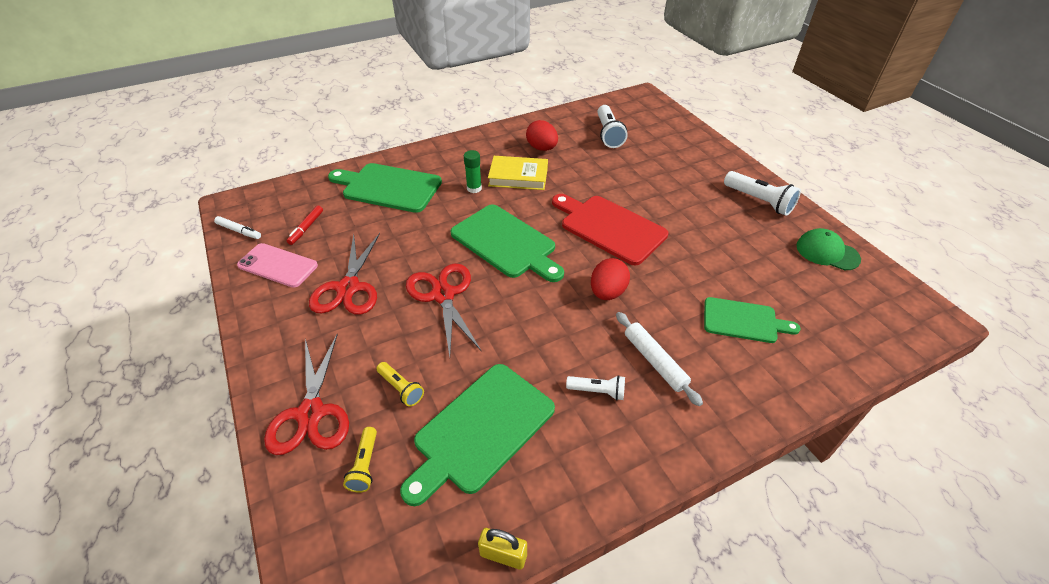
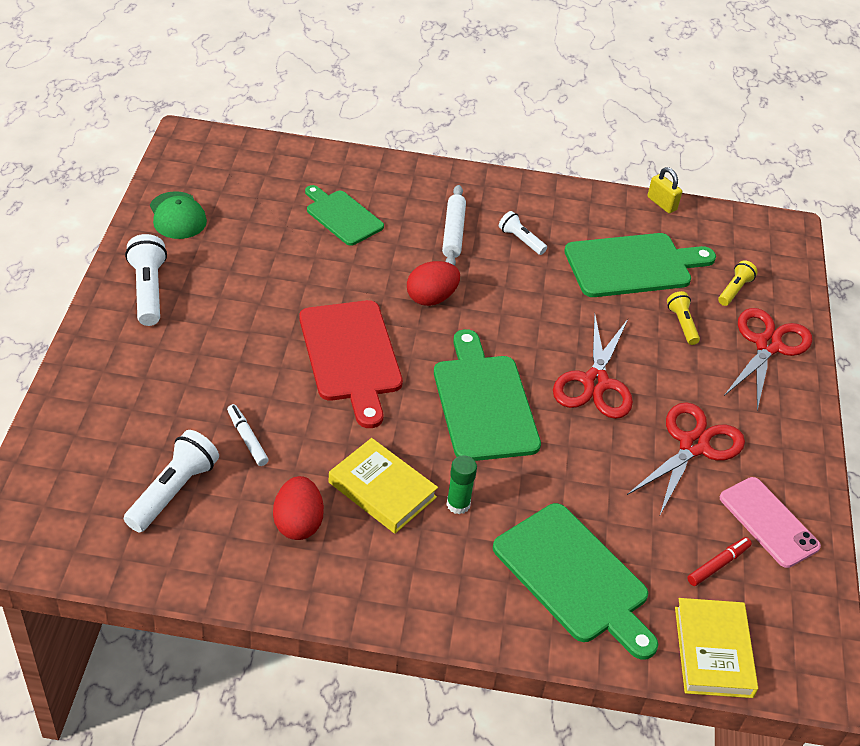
camera: 150 degrees left, 0 degrees up
(239, 231) = (812, 612): white marker -> white marker (247, 438)
(297, 190) = (713, 651): none -> yellow book

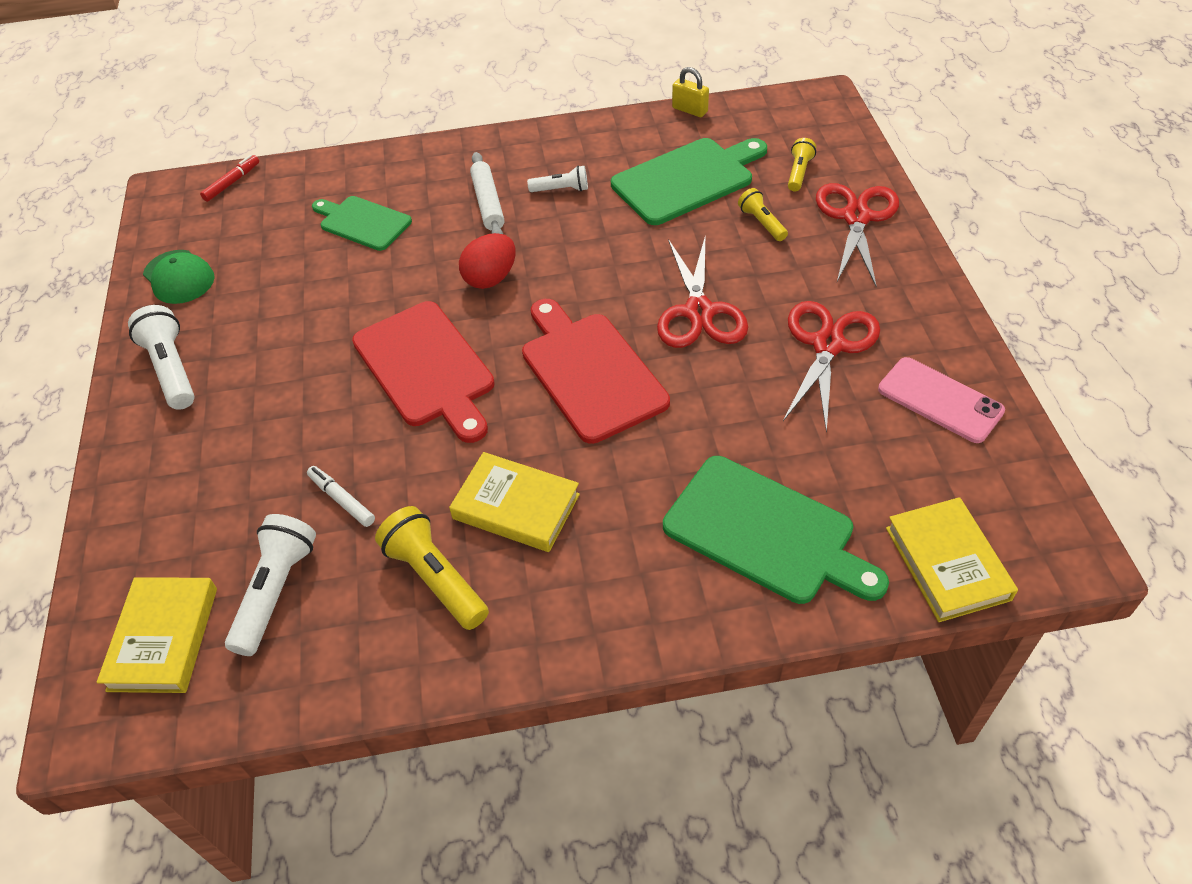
camera: 10 degrees left, 5 degrees up
(78, 497) = (163, 638): none -> yellow book
(298, 523) = (435, 578): red egg -> yellow flashlight
(458, 504) = (606, 494): green glue stick -> none
(483, 403) = (590, 372): green cutting board -> red cutting board
(520, 240) = (561, 189): white flashlight -> white flashlight turned 150 degrees clockwise
(718, 565) = (909, 464): red marker -> red marker (232, 182)

